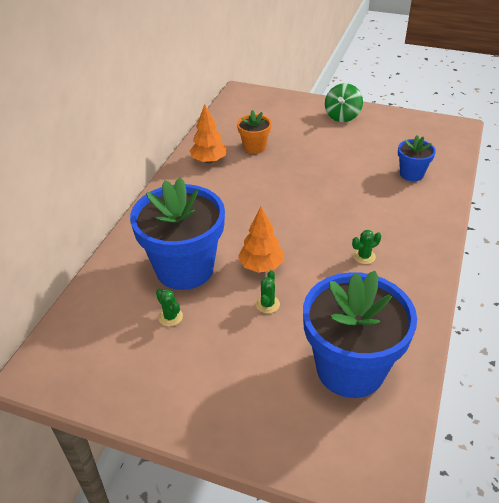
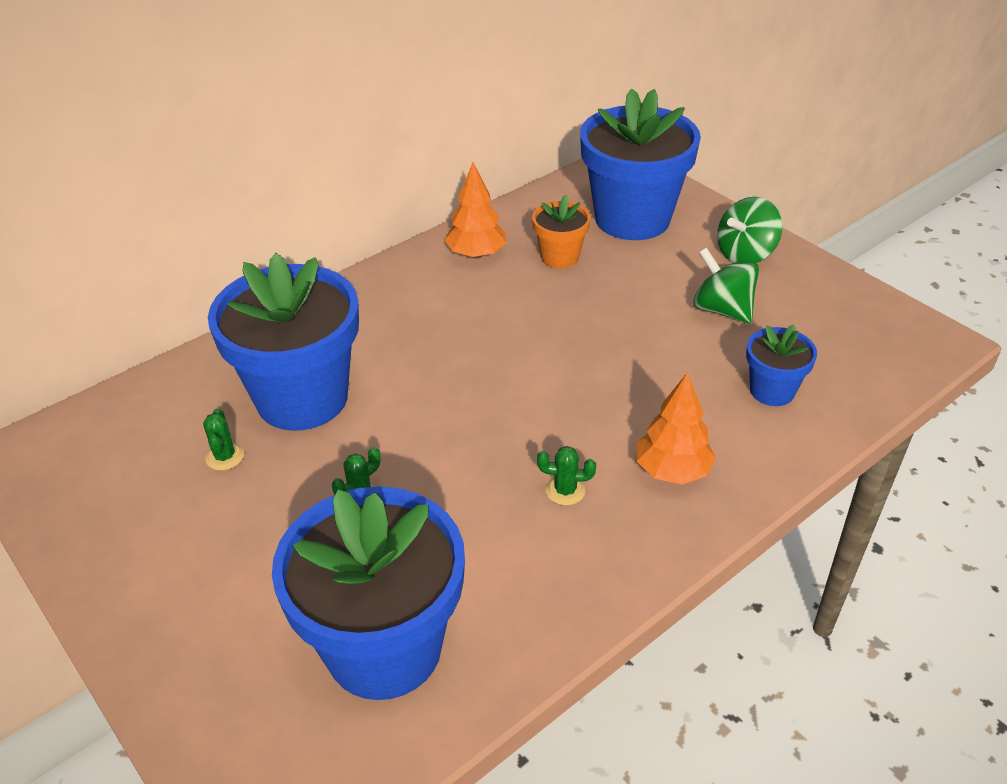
camera: 30 degrees right, 0 degrees up
(261, 266) = (404, 439): orange tree -> orange tree (672, 471)
(273, 117) = (632, 219): none -> blue flower pot
(356, 145) = (722, 310): none -> green spinning top

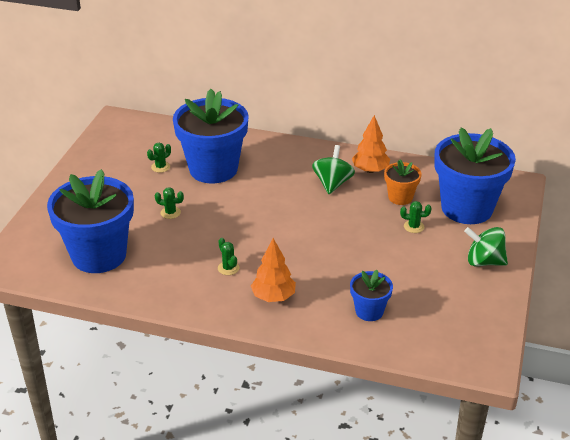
camera: 55 degrees right, 5 degrees down
(630, 274) = (414, 227): none -> green cactus
(722, 310) = (420, 270): green spinning top -> green spinning top (332, 184)

